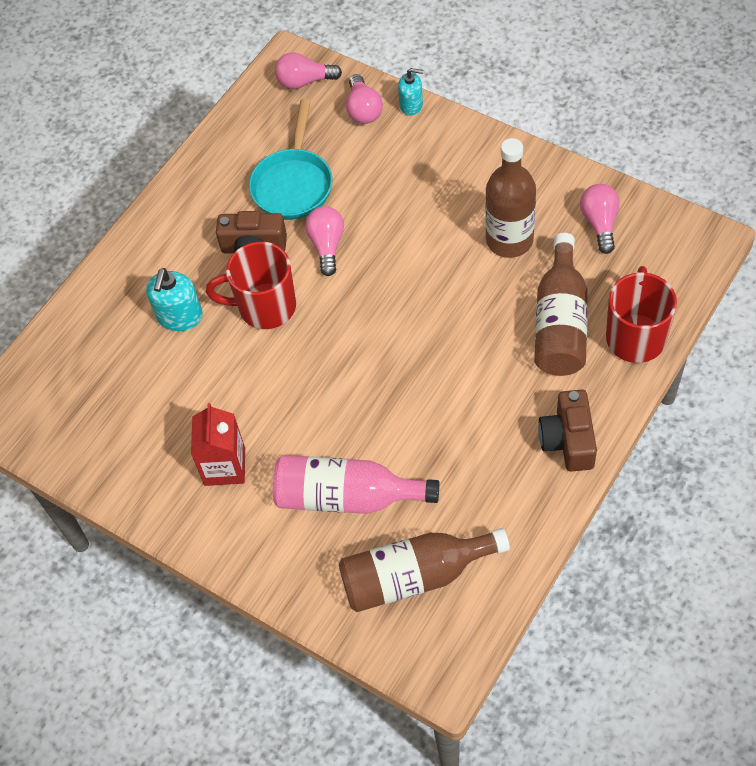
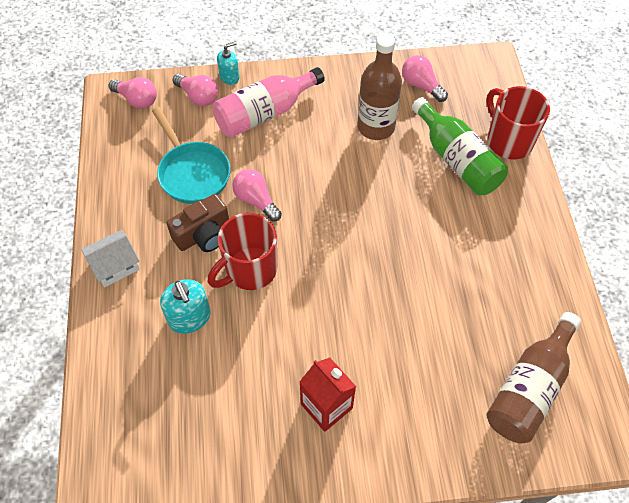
camera: 45 degrees left, 0 degrees up
(158, 231) = (115, 265): none -> white house
(304, 81) = (137, 100): pink light bulb -> pink light bulb turned 105 degrees counterclockwise
(346, 497) = (433, 366): pink bottle -> pink bottle (265, 113)
(560, 323) = (457, 160): brown bottle -> green bottle
(568, 440) = (533, 230): brown camera -> none

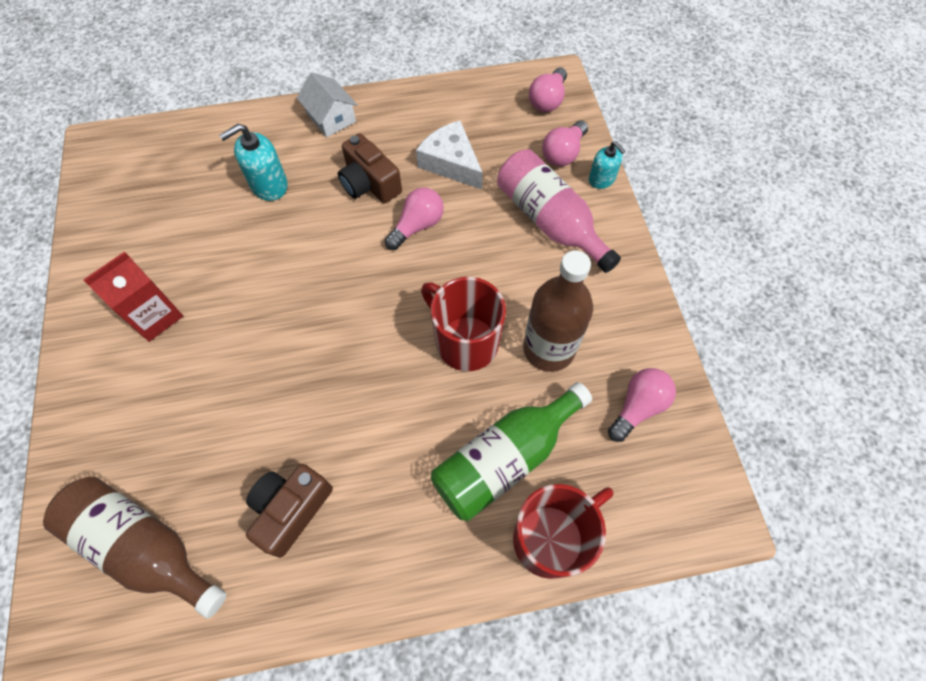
camera: 85 degrees right, 5 degrees up
(192, 173) = (451, 163): turquoise pan -> white cheese
(250, 270) = (324, 230): red mug -> red mug (465, 342)
(497, 289) = (291, 510): none -> brown camera

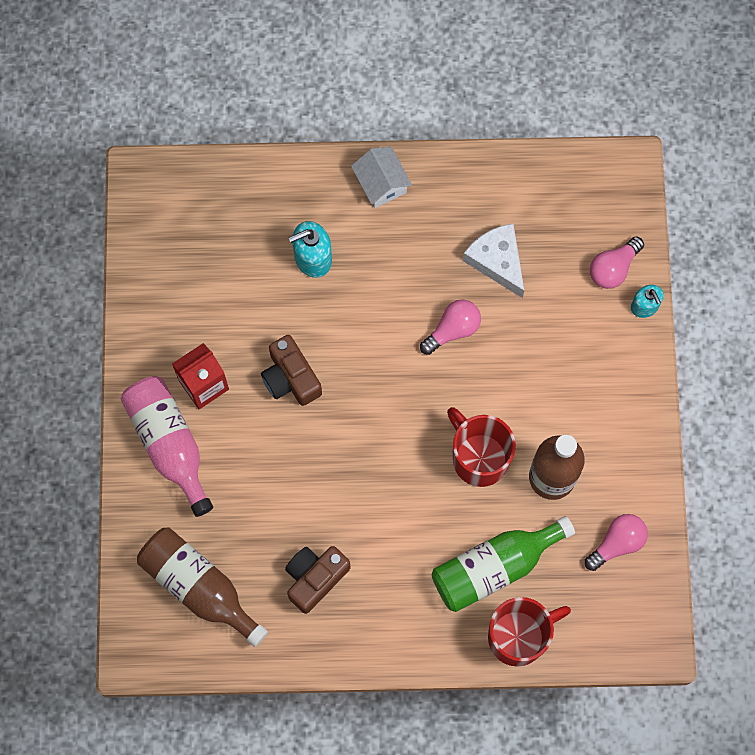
camera: 10 degrees right, 10 degrees up
(369, 183) = (412, 272): brown camera -> brown camera (291, 378)
(547, 100) = (612, 197): pink light bulb -> none
(549, 221) = (582, 346): pink bottle -> pink bottle (169, 444)

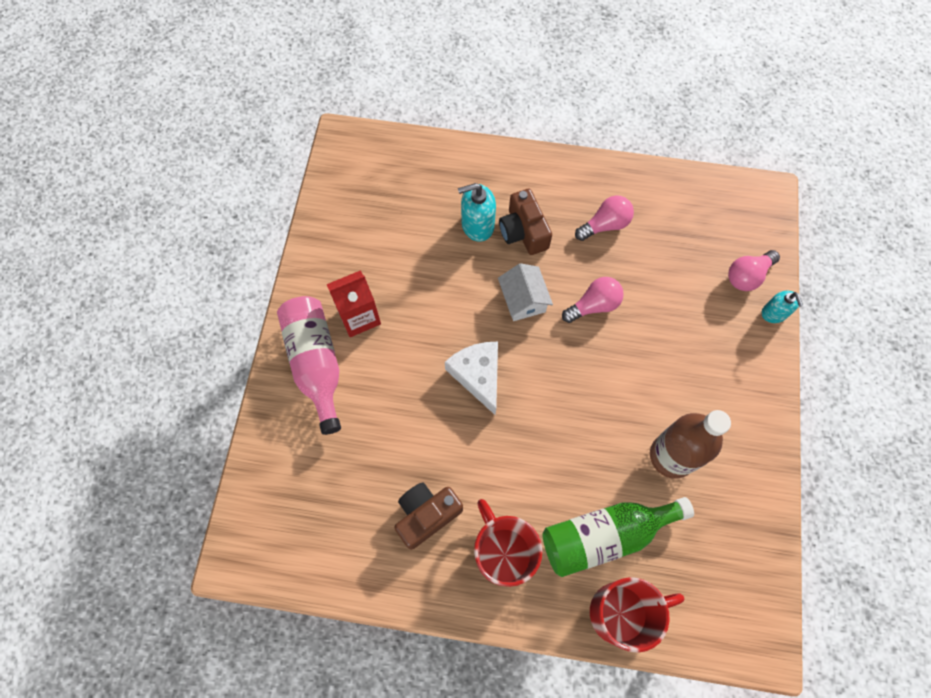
camera: 10 degrees right, 5 degrees down
(199, 587) = (313, 504): brown bottle -> none
(291, 378) = (439, 323): brown camera -> brown camera (523, 231)
(381, 183) = (547, 174): white house -> white house (523, 300)
(479, 457) = (603, 425): red mug -> red mug (503, 553)
(497, 261) = (641, 253): white cheese -> white cheese (478, 375)
(617, 543) = (730, 533): pink light bulb -> pink light bulb (605, 225)

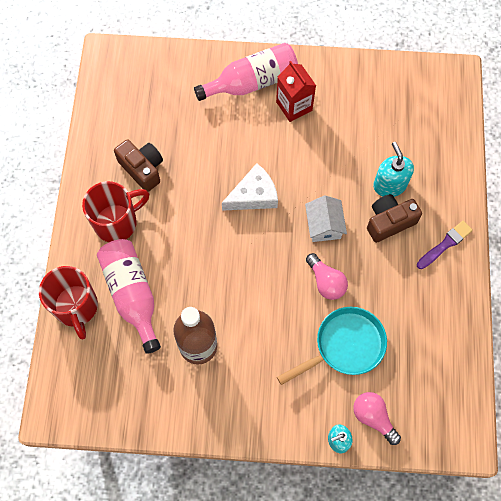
camera: 85 degrees right, 0 degrees up
(523, 300) = (324, 225): white house -> white house turned 75 degrees counterclockwise
(553, 181) = (445, 244): none -> purple brush
(605, 225) = (407, 290): pink light bulb -> none
(605, 536) = (132, 295): green bottle -> pink bottle
(669, 294) = (345, 346): none -> turquoise pan

